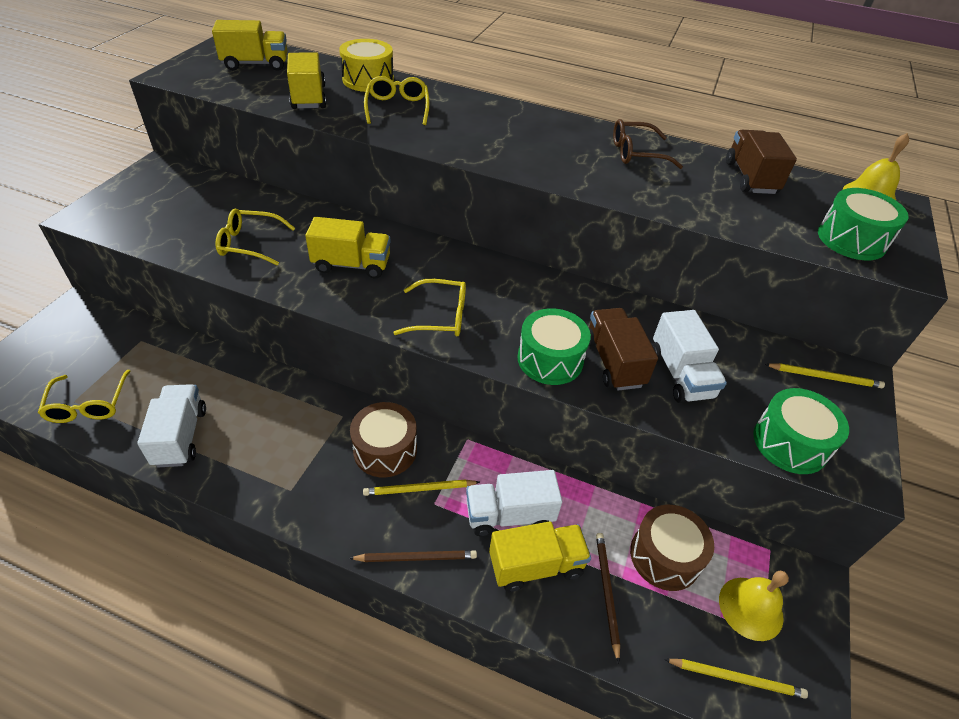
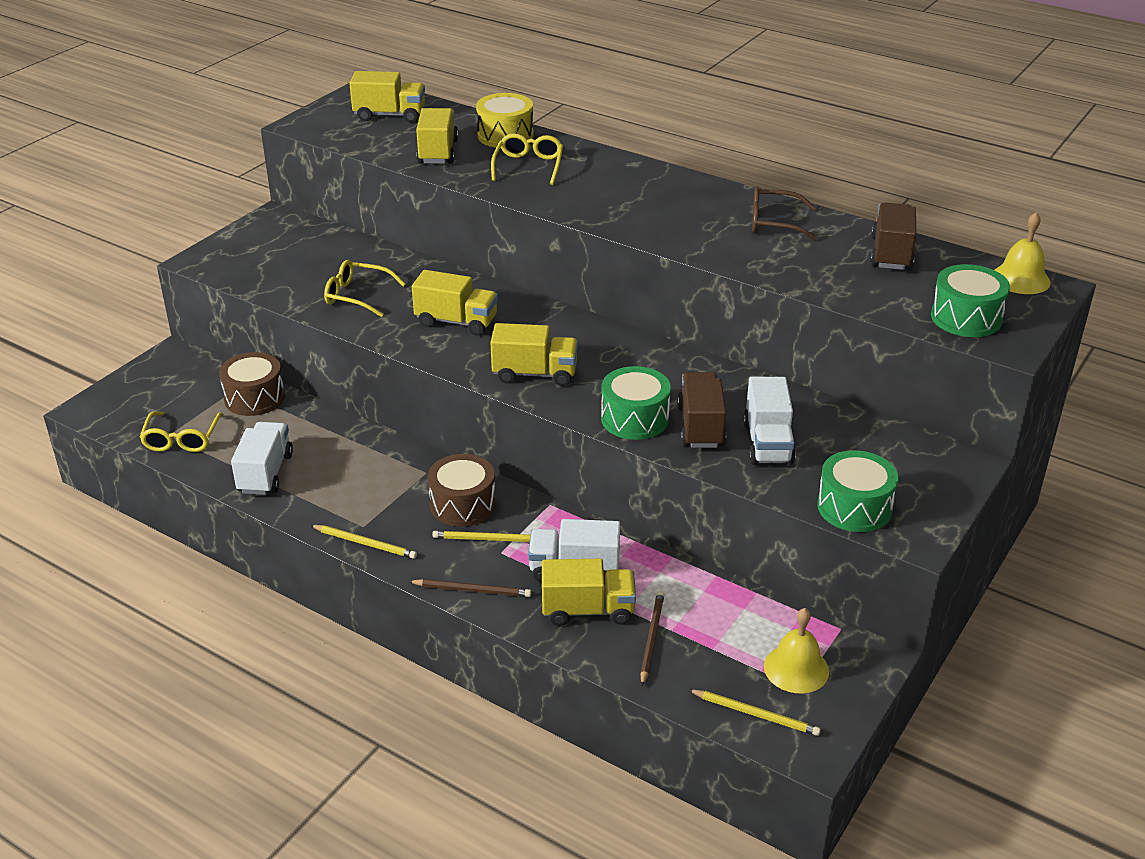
camera: 15 degrees right, 10 degrees down
(440, 316) = (535, 374): yellow glasses -> yellow truck
(665, 556) = (723, 620): brown drum -> brown drum (254, 398)
(824, 377) = (927, 459): yellow pencil -> yellow pencil (365, 543)

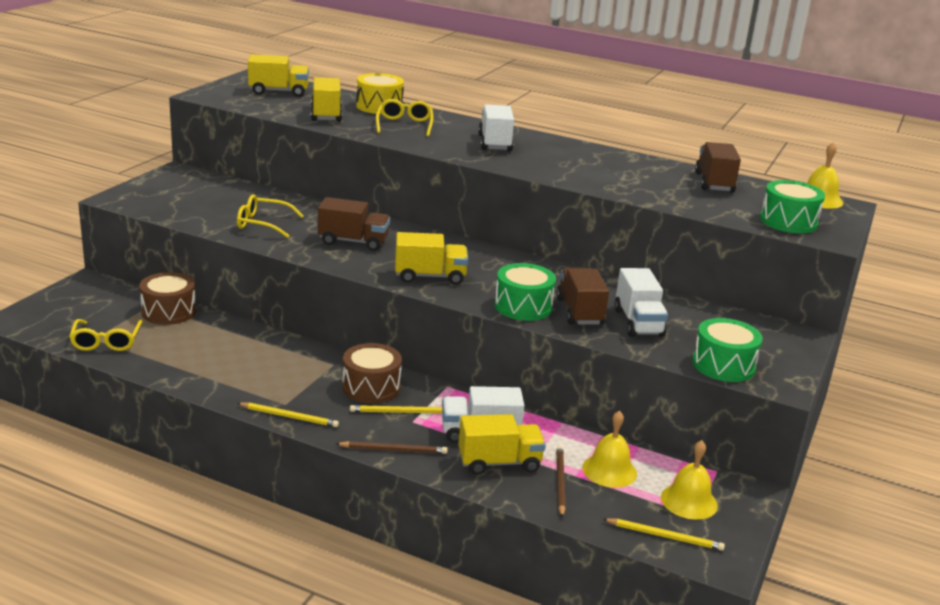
camera: 10 degrees left, 10 degrees down
(265, 473) = (188, 366): white truck -> white truck (494, 143)
(456, 322) = (353, 241): yellow truck -> brown truck
(713, 624) = (609, 470): none -> yellow bell
(773, 223) = (615, 163): brown glasses -> none

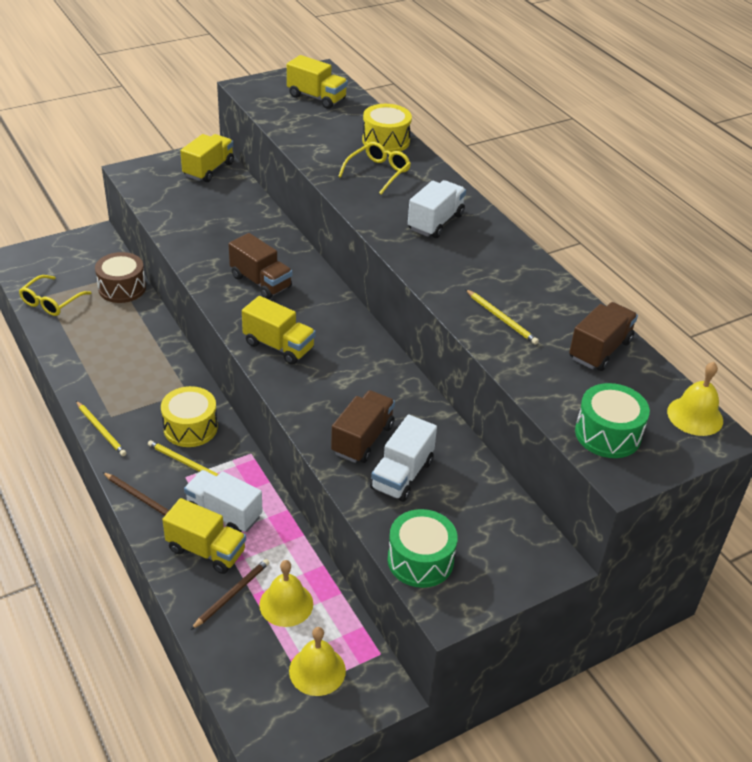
camera: 35 degrees right, 15 degrees up
(262, 224) = (210, 236): yellow glasses -> none
(326, 114) = (322, 139): yellow truck -> yellow truck (208, 169)
(371, 387) = (190, 428): brown drum -> yellow drum
(523, 306) = (318, 412): green drum -> none
(665, 536) = (254, 693): yellow pencil -> yellow pencil (501, 319)

